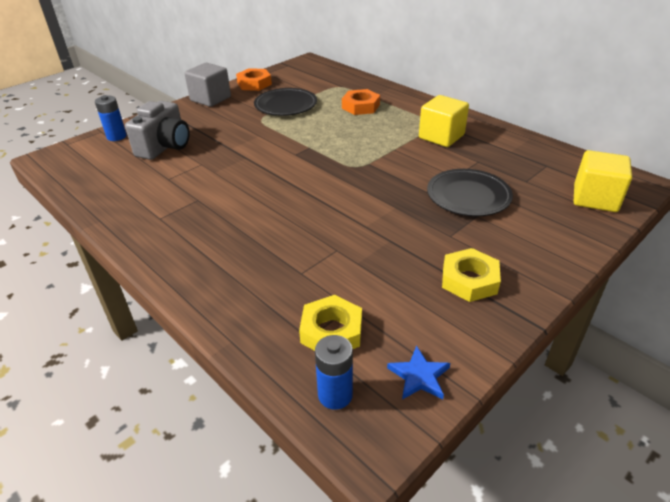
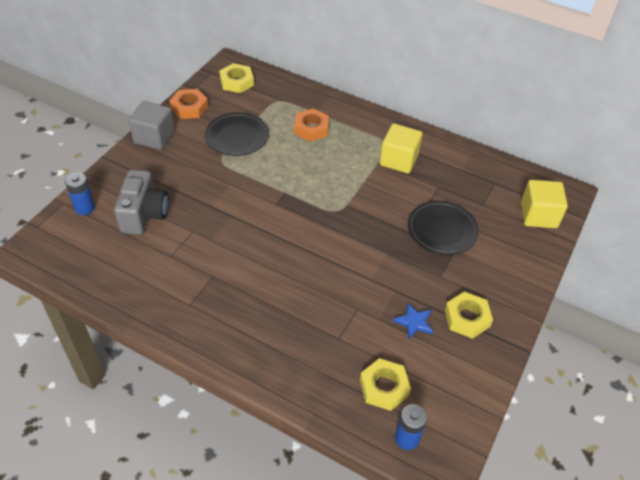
camera: 20 degrees left, 10 degrees up
(307, 72) = (236, 82): none -> yellow nut
(419, 376) = (457, 410): blue star -> blue star (414, 322)

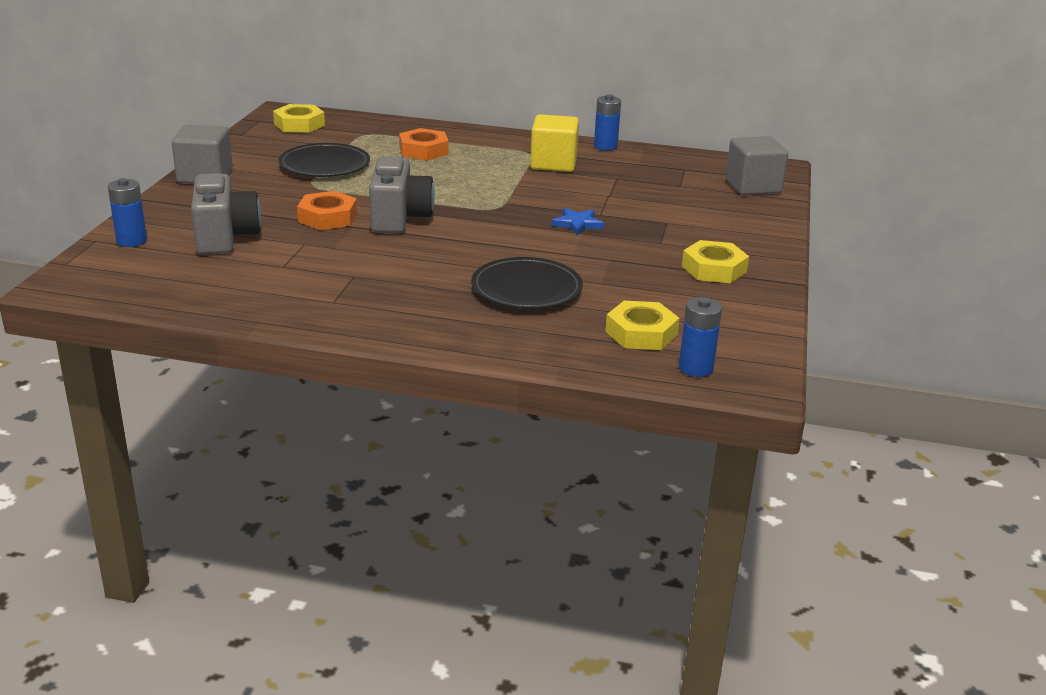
camera: 15 degrees left, 20 degrees down
(189, 107) = (243, 149): orange nut -> orange nut (327, 217)
(266, 212) = (399, 218): none -> grey camera
(414, 322) = (649, 280): blue star -> blue star (577, 224)
(442, 230) = (641, 209): black plate -> black plate (526, 289)
(445, 143) = (605, 146): none -> blue battery
(538, 215) = (753, 186): yellow cube -> grey cube

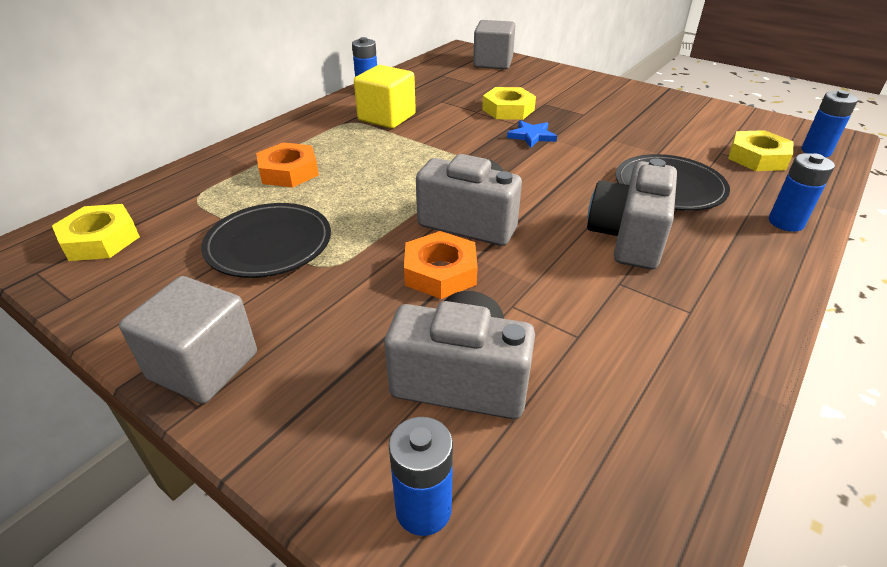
camera: 65 degrees left, 10 degrees up
(420, 275) = (627, 238): none -> grey camera
(502, 343) = (786, 222): none -> blue battery
(714, 269) = (639, 107): yellow nut -> yellow nut (508, 109)

